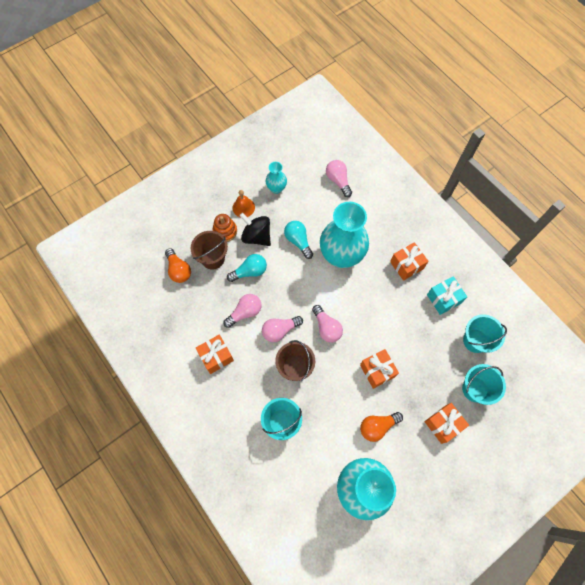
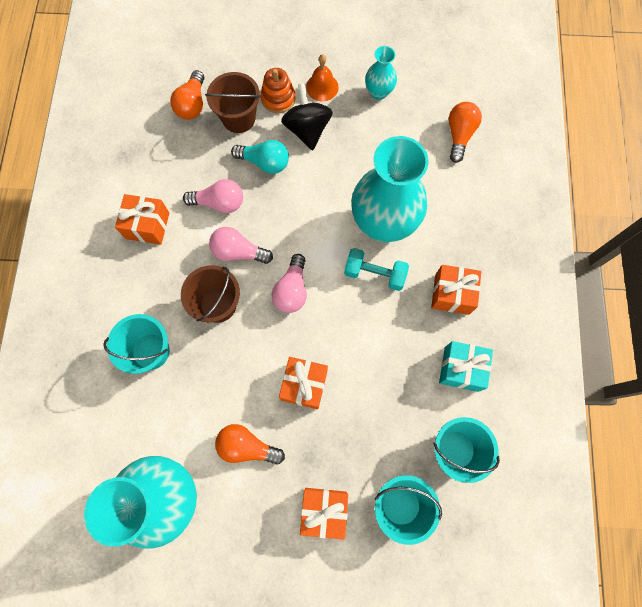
camera: 40 degrees right, 5 degrees up
(298, 241) = (349, 169): turquoise light bulb -> none
(338, 181) = (459, 135): pink light bulb -> orange light bulb
(360, 285) = (374, 274): none -> turquoise dumbbell

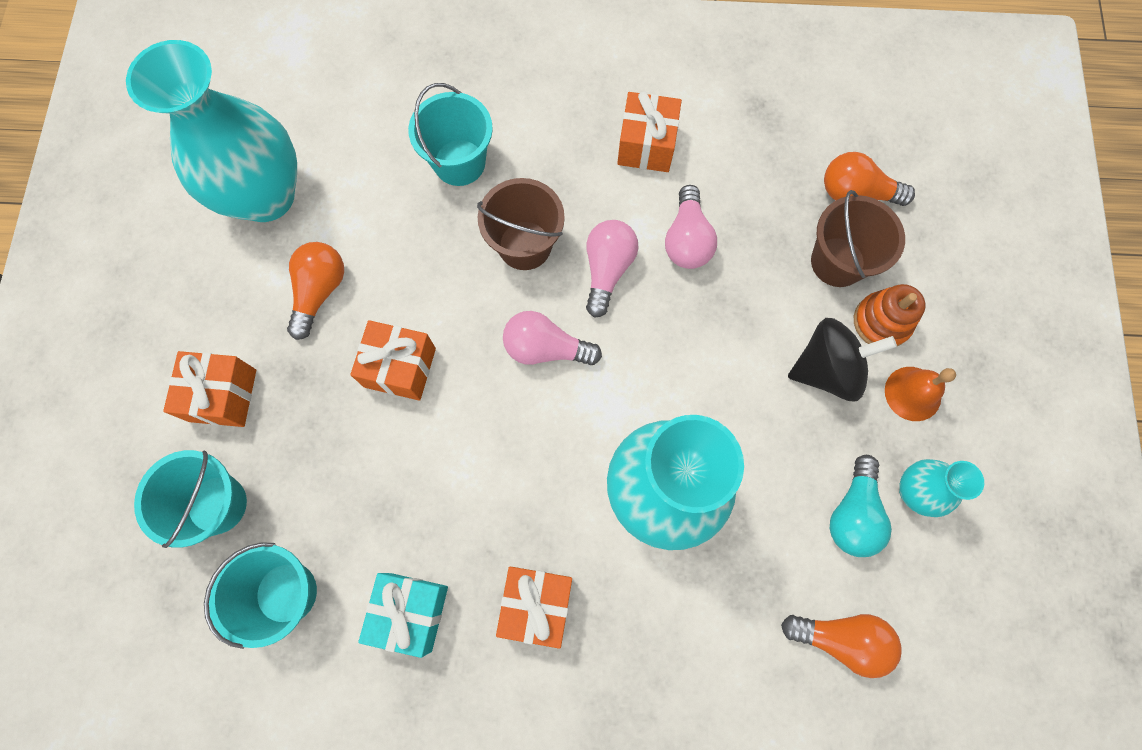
camera: 90 degrees right, 0 degrees up
(265, 162) = (760, 304): turquoise light bulb -> turquoise light bulb (852, 513)
(374, 274) = (572, 476): turquoise dumbbell -> none

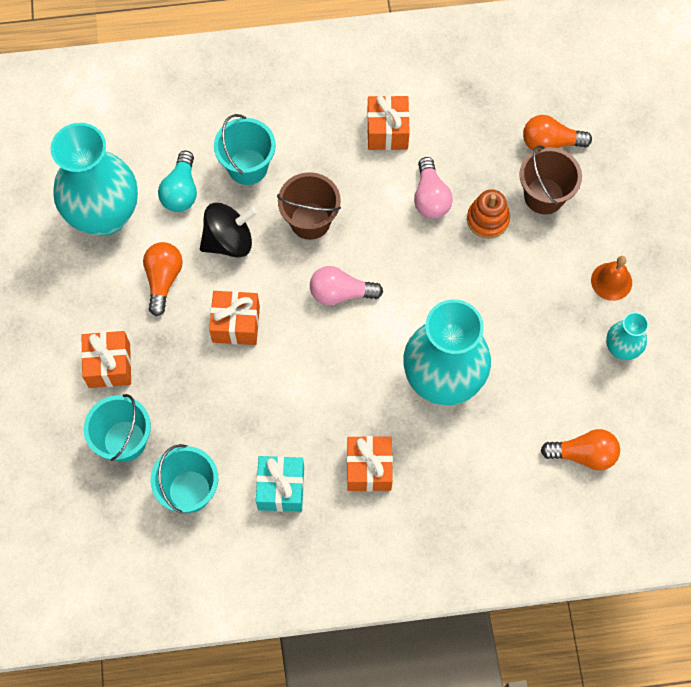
camera: 10 degrees left, 5 degrees down
(607, 270) = (375, 229): pink light bulb -> none
(827, 369) = (548, 274): black spinning top -> black spinning top (229, 241)
(852, 513) = (580, 370): turquoise light bulb -> turquoise light bulb (181, 191)
(881, 322) = (582, 234): orange stacking toy -> orange stacking toy (487, 219)

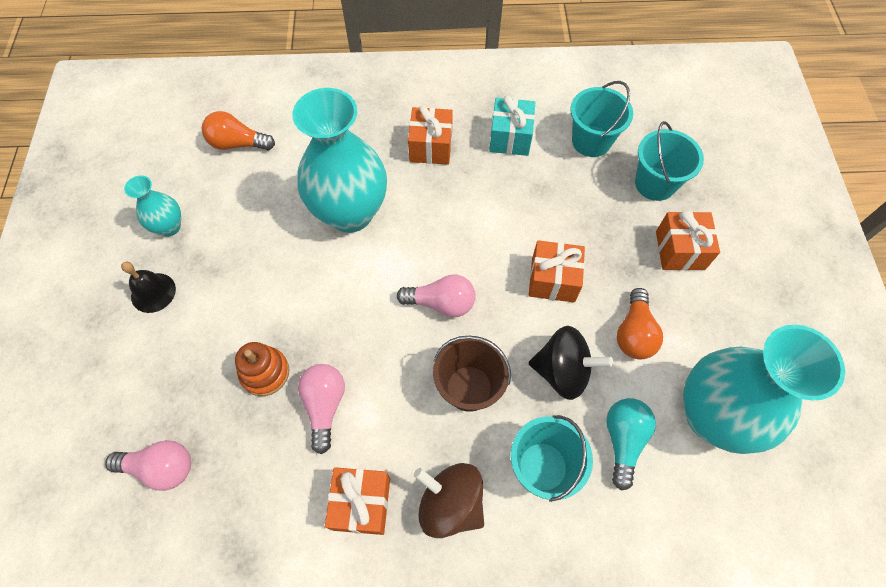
camera: 175 degrees left, 5 degrees down
(229, 241) = (562, 371): black spinning top -> black spinning top turned 150 degrees counterclockwise
(319, 137) = (450, 503): none -> brown spinning top
(544, 196) = (192, 396): brown bucket -> none
(550, 143) = (161, 467): orange light bulb -> pink light bulb
(611, 281) = (153, 292): orange bell -> black bell

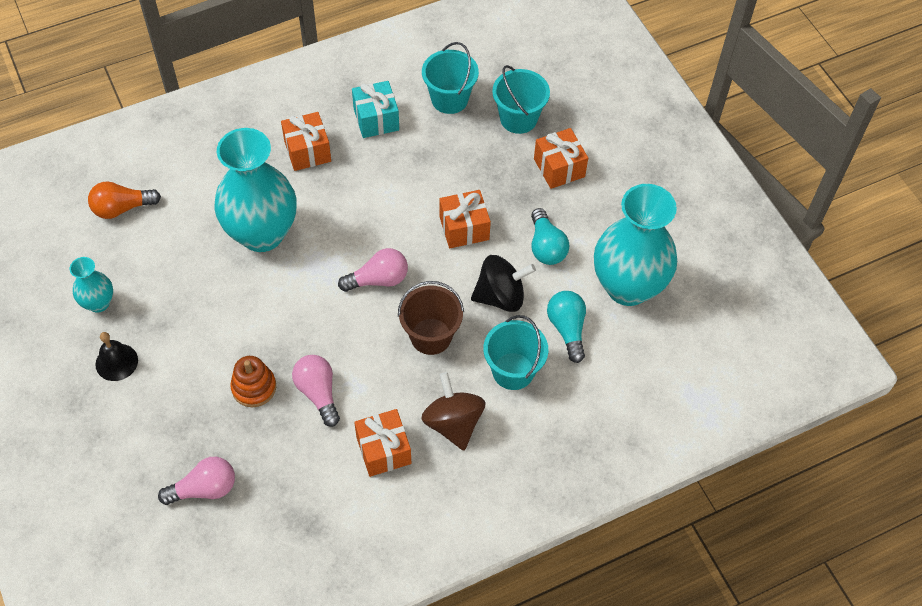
camera: 25 degrees left, 5 degrees down
(450, 503) = (453, 423): brown spinning top -> brown spinning top turned 60 degrees clockwise
(634, 333) = (546, 247): orange light bulb -> turquoise light bulb

